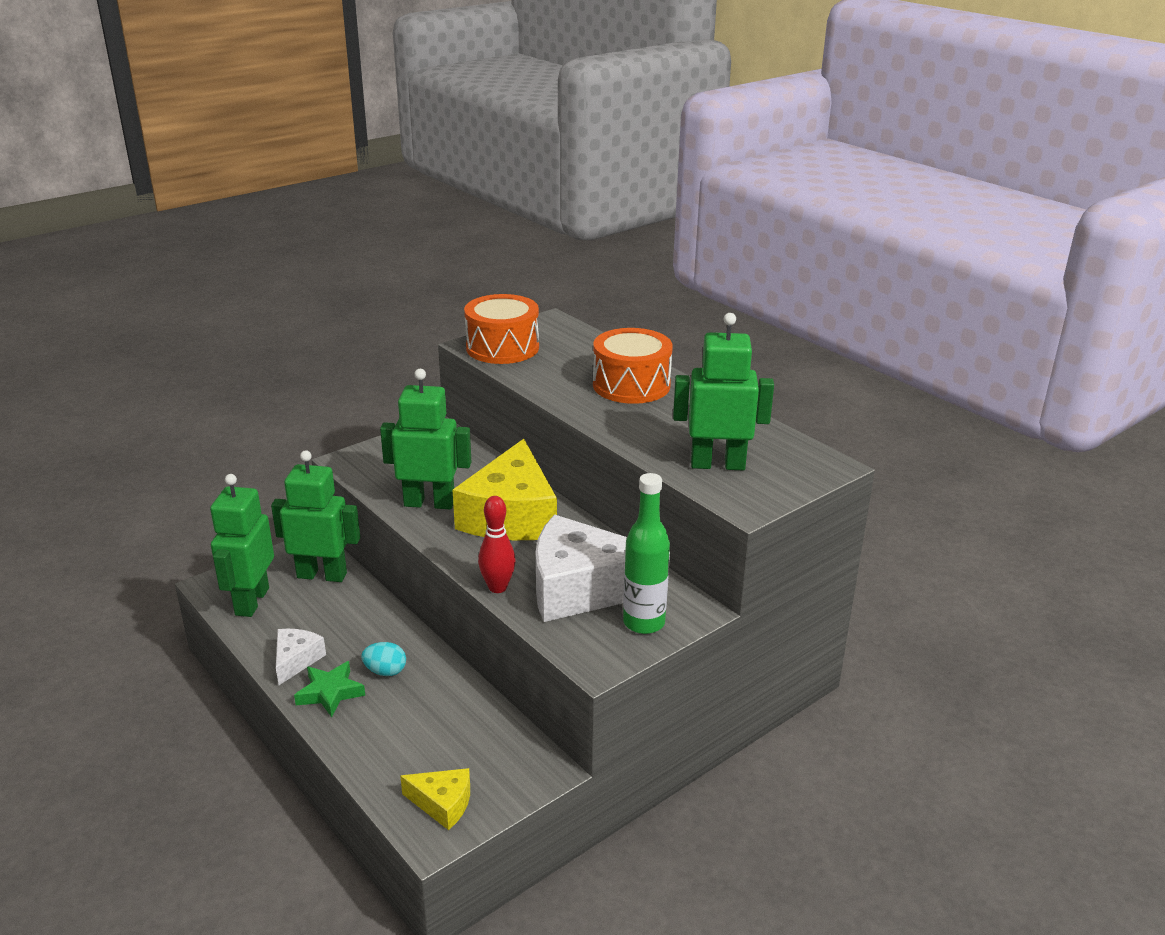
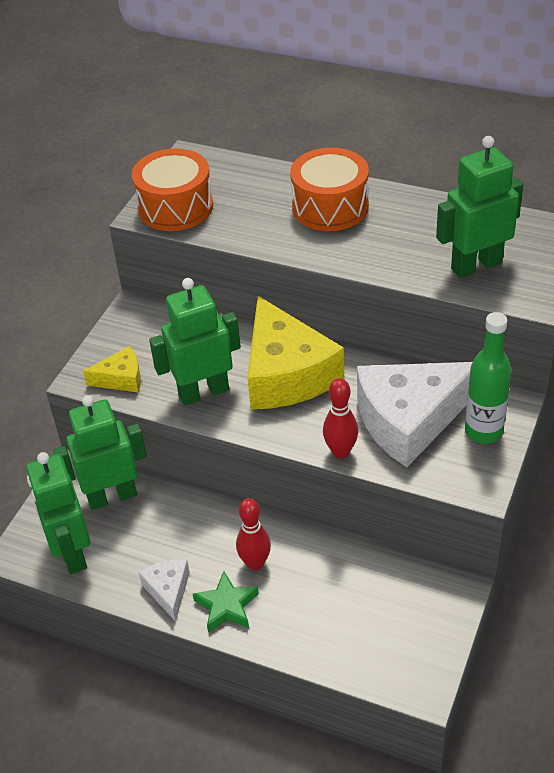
camera: 25 degrees left, 15 degrees up
(385, 671) = (255, 563): turquoise egg -> red bowling pin
(442, 804) = (406, 656): yellow cheese -> yellow cheese (121, 379)

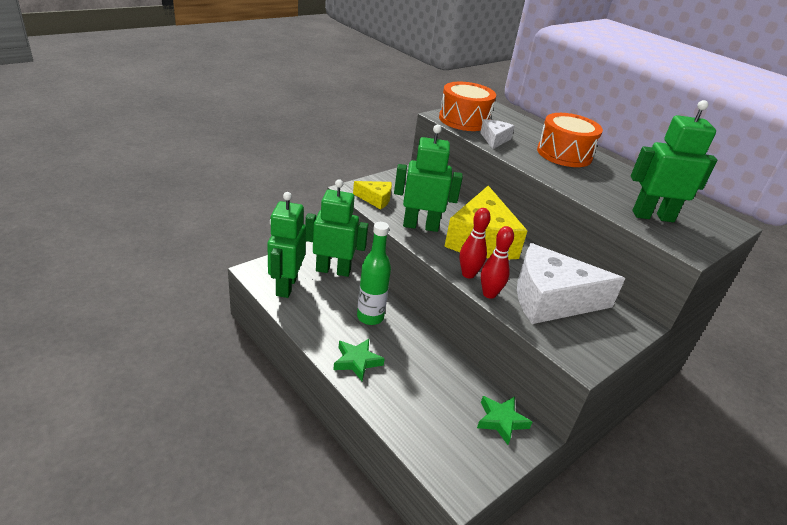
camera: 20 degrees right, 10 degrees down
(168, 591) = (327, 334): white cheese -> white cheese (494, 139)
(255, 563) = (394, 347): red bowling pin -> red bowling pin (468, 274)
(421, 588) = (501, 421): none -> green star
(483, 431) = (605, 330): green bottle -> green bottle (370, 317)

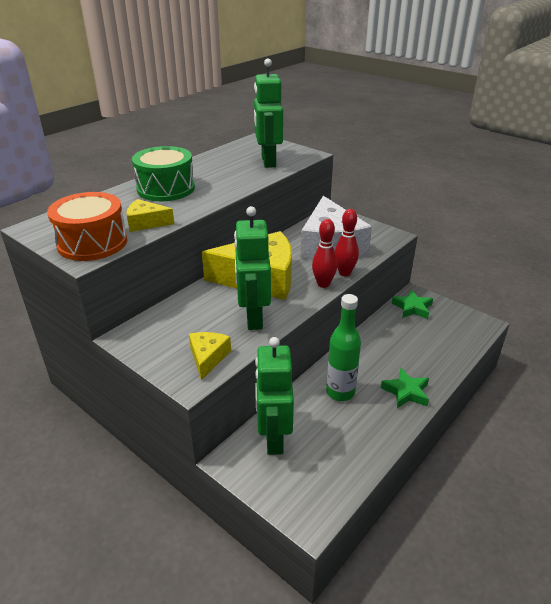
camera: 95 degrees left, 0 degrees up
(286, 286) = (325, 476): green robot -> none
(494, 139) = (146, 223): white cheese -> yellow cheese
(564, 154) = (166, 188): orange drum -> green drum

